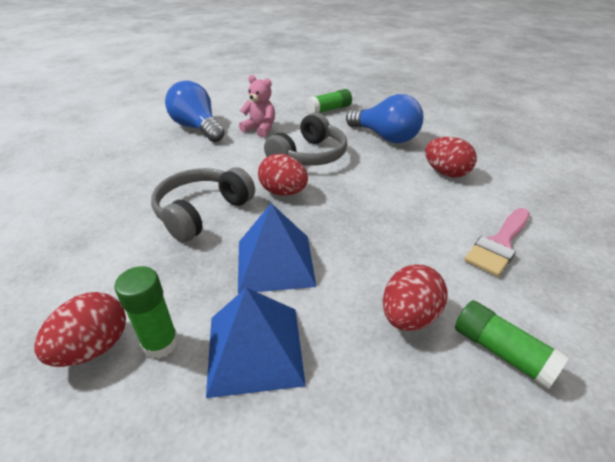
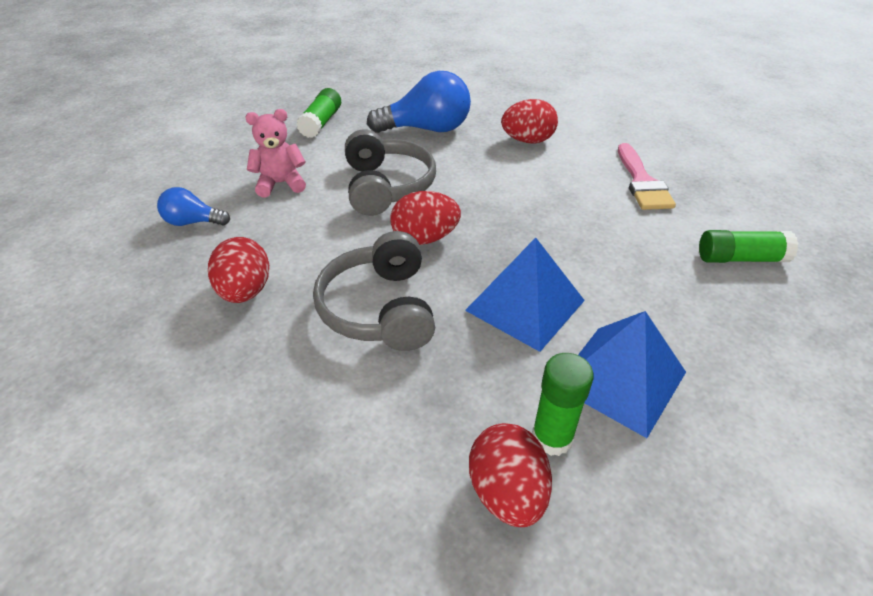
camera: 45 degrees left, 5 degrees up
(197, 128) = (193, 222): blue light bulb -> blue light bulb, size x0.54
(409, 316) = (668, 275): red egg -> red egg (245, 291)

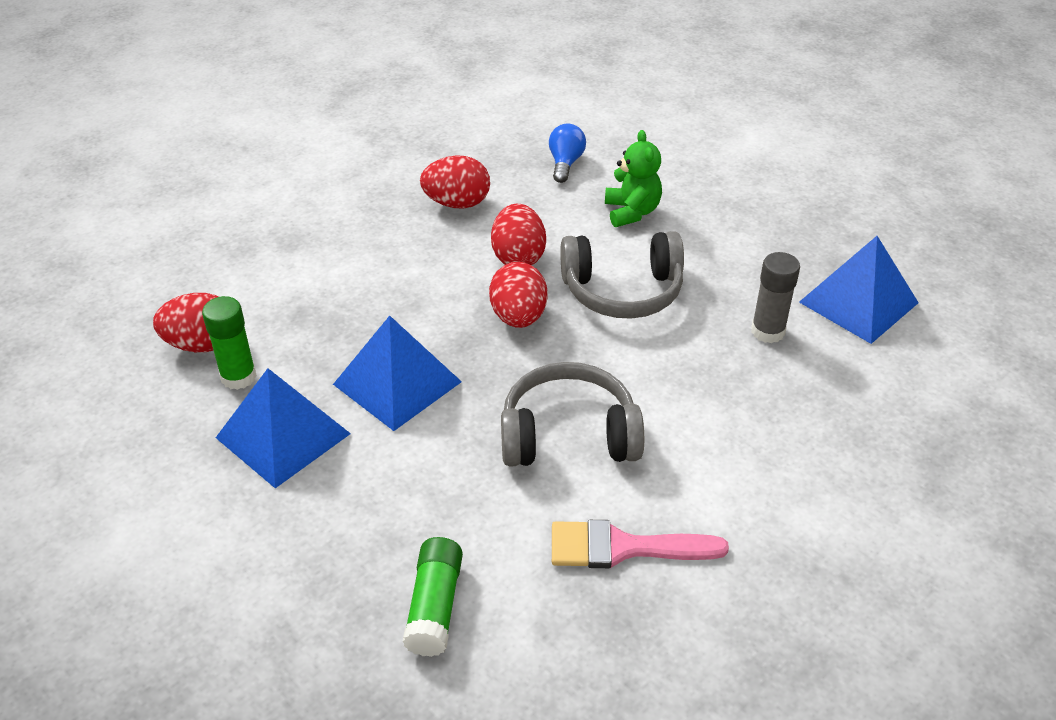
camera: 95 degrees right, 0 degrees up
(280, 184) = (631, 212): pink teddy bear -> green teddy bear
(321, 123) = (776, 236): green glue stick -> none
(380, 308) = (416, 283): grey headphones -> grey headphones (568, 435)
(394, 98) = (858, 302): none -> blue pyramid
(427, 129) = (768, 331): blue light bulb -> grey glue stick
(527, 141) = (741, 435): red egg -> red egg (518, 257)

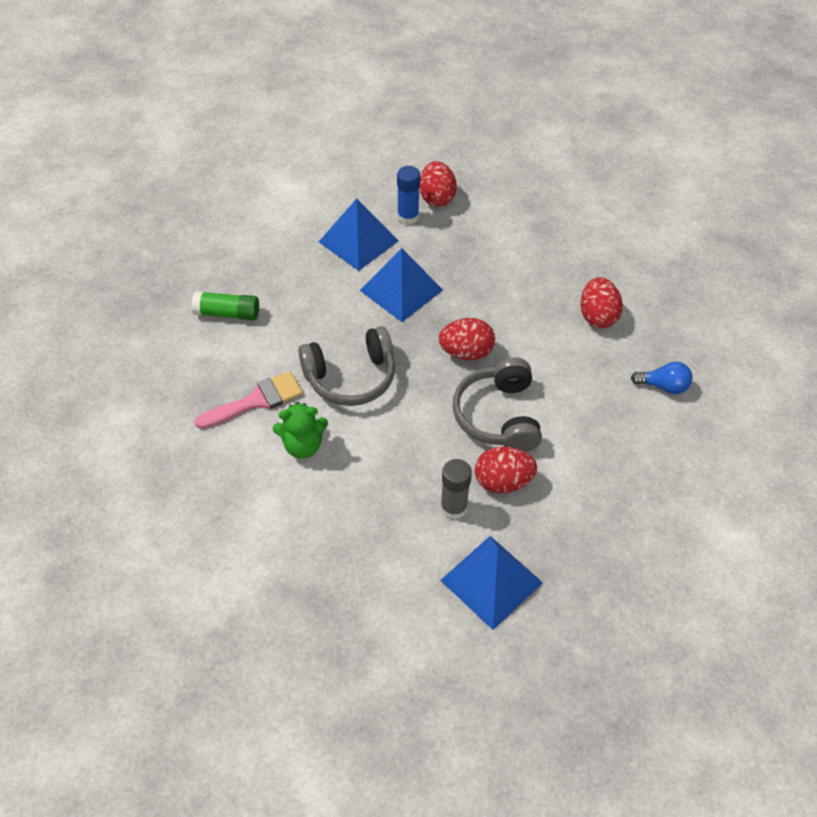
camera: 90 degrees right, 10 degrees up
(238, 377) = (408, 217): green glue stick -> blue glue stick
(518, 257) = (534, 353): red egg -> red egg (502, 481)
(568, 435) = (351, 377): grey headphones -> grey headphones turned 75 degrees clockwise
(623, 548) = (256, 401): pink brush -> pink brush turned 60 degrees clockwise
(631, 212) = (600, 429): green teddy bear -> green teddy bear (303, 445)

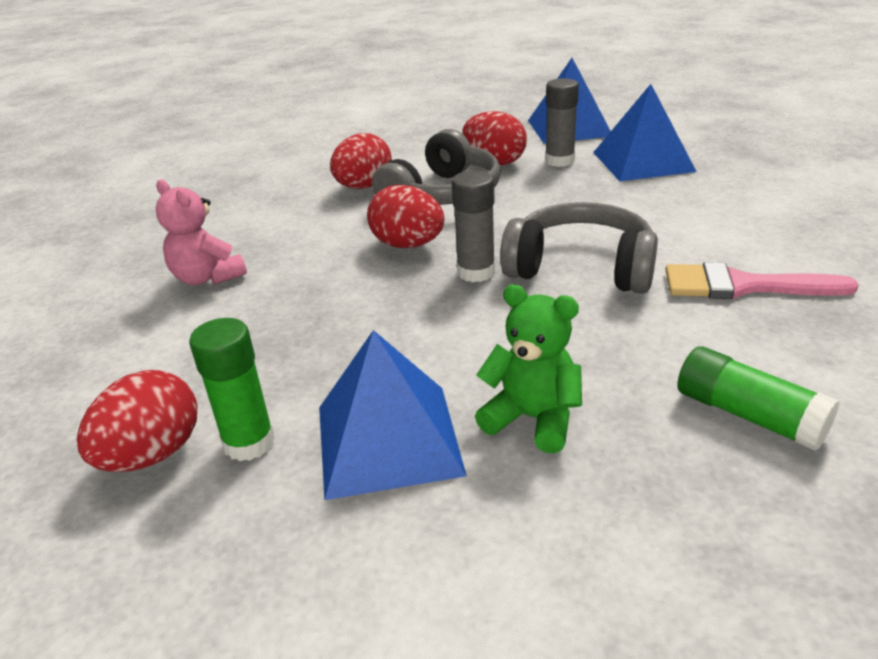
camera: 140 degrees left, 20 degrees down
(303, 445) = (695, 232): green teddy bear -> green teddy bear (532, 419)
(401, 290) = (406, 334): blue pyramid -> blue pyramid (642, 161)
(405, 347) = (476, 272): none -> grey glue stick
(408, 217) = (249, 443): blue glue stick -> green glue stick
(544, 277) = (207, 278): none -> pink teddy bear
(597, 316) = (222, 227): red egg -> red egg (363, 187)
(663, 386) = (263, 171): blue light bulb -> none

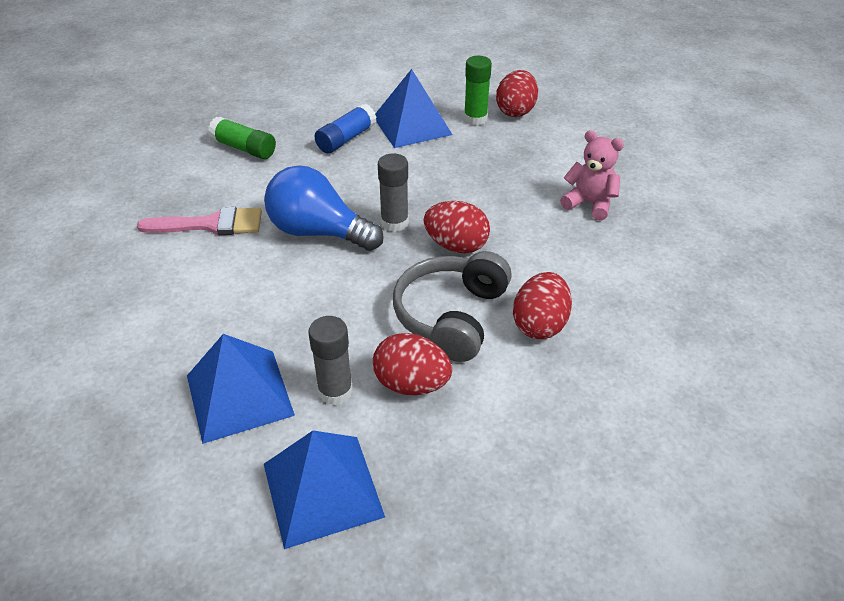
camera: 165 degrees right, 10 degrees up
(532, 419) = (346, 139): green teddy bear -> blue glue stick
(581, 268) = (318, 232): grey headphones -> blue light bulb

